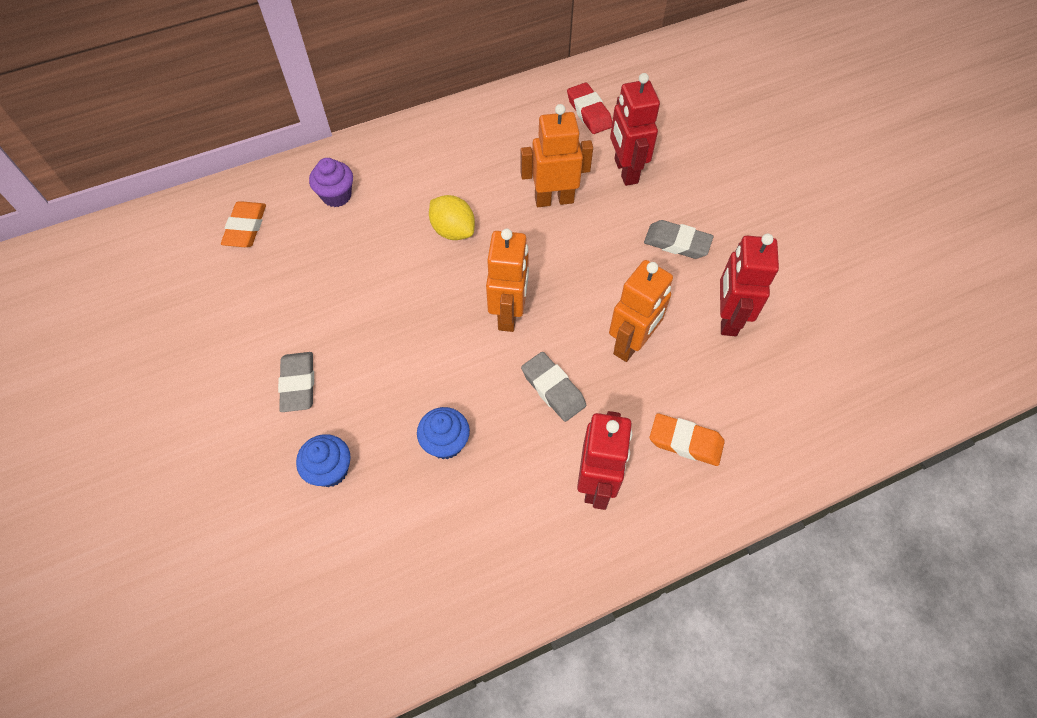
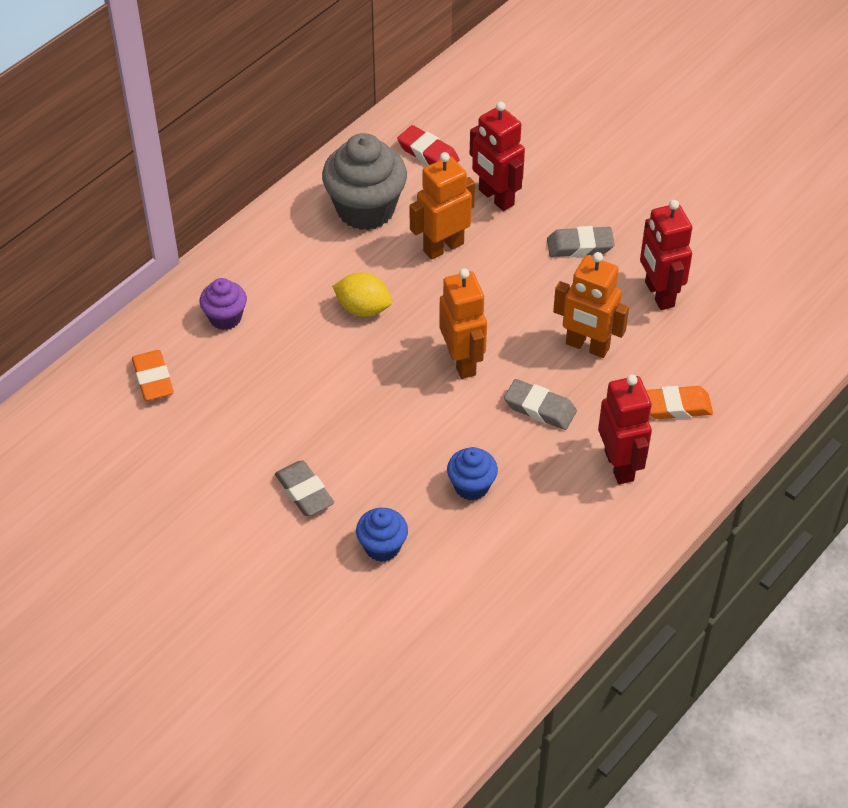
camera: 25 degrees left, 10 degrees down
(508, 143) = (365, 209): none -> grey cupcake
(631, 344) = (587, 346): orange robot -> orange robot turned 105 degrees clockwise

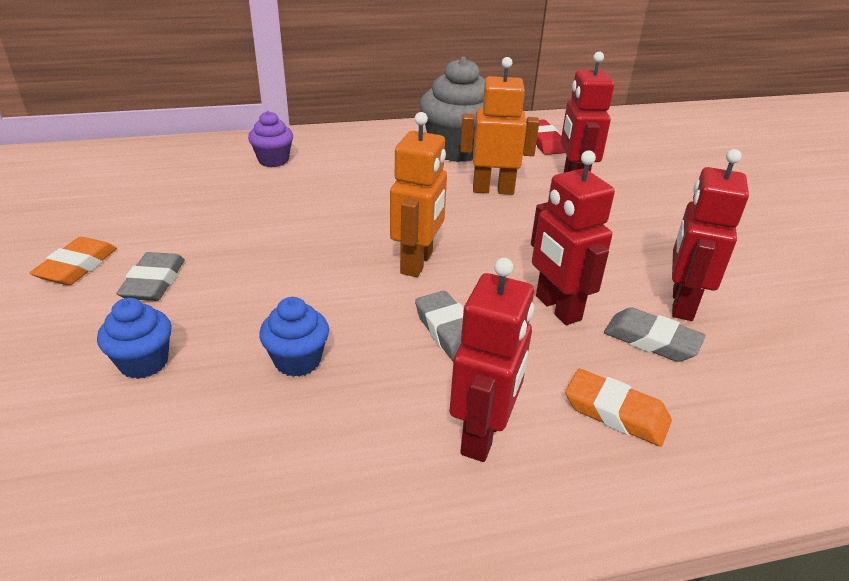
camera: 35 degrees right, 15 degrees down
(153, 379) = (174, 168): orange eraser -> orange eraser (77, 267)
(363, 309) = (379, 196): yellow lemon -> none
(580, 246) = (624, 237): grey eraser -> grey eraser (651, 340)
(587, 346) = (557, 308): orange robot -> red robot

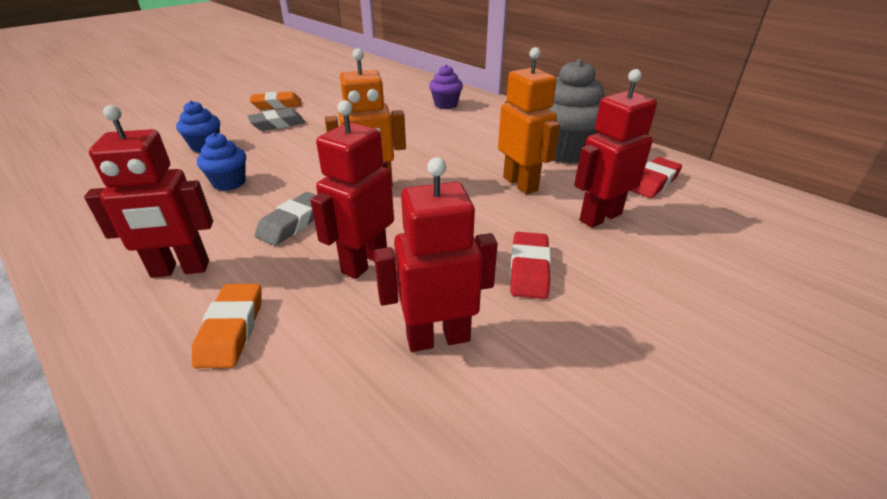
camera: 60 degrees right, 0 degrees up
(622, 236) = (529, 270): none -> red eraser
(651, 340) = (354, 329): grey eraser -> none

